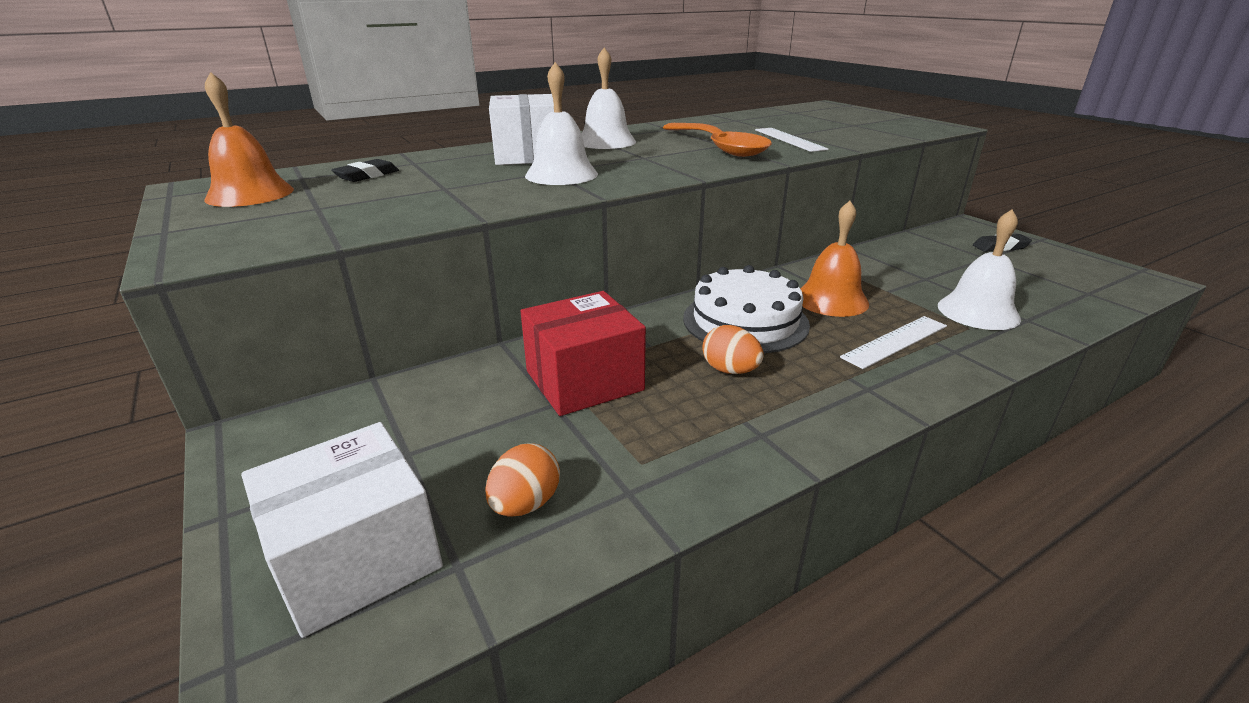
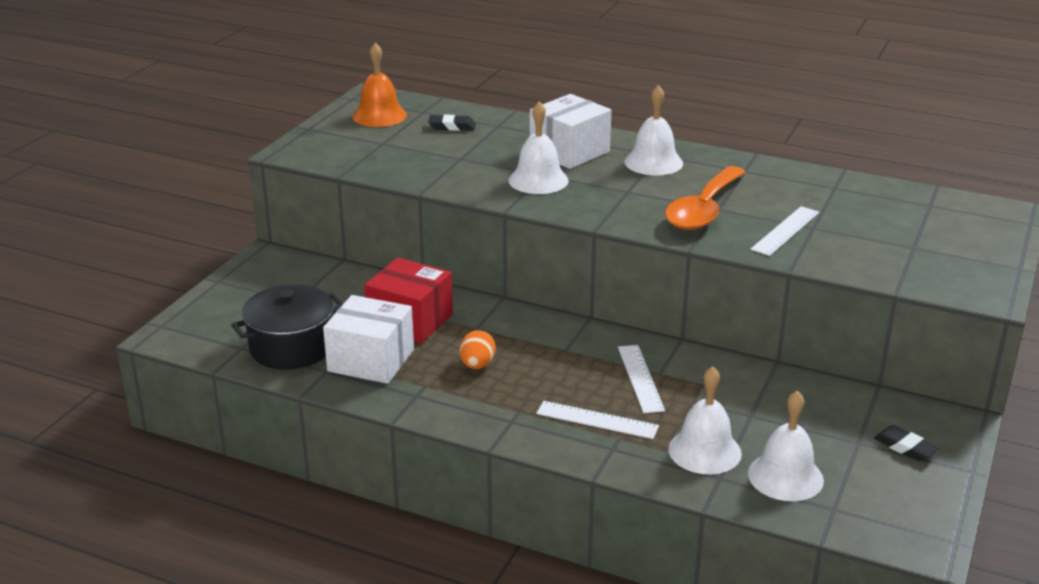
camera: 55 degrees right, 0 degrees up
(357, 557) = (225, 323): white box -> white box (371, 360)
(525, 504) = (292, 347): orange egg -> black pot
(745, 321) = (555, 351): white cake -> none
(831, 299) = (640, 378): orange bell -> white ruler
(1033, 294) = (785, 476): none -> white bell

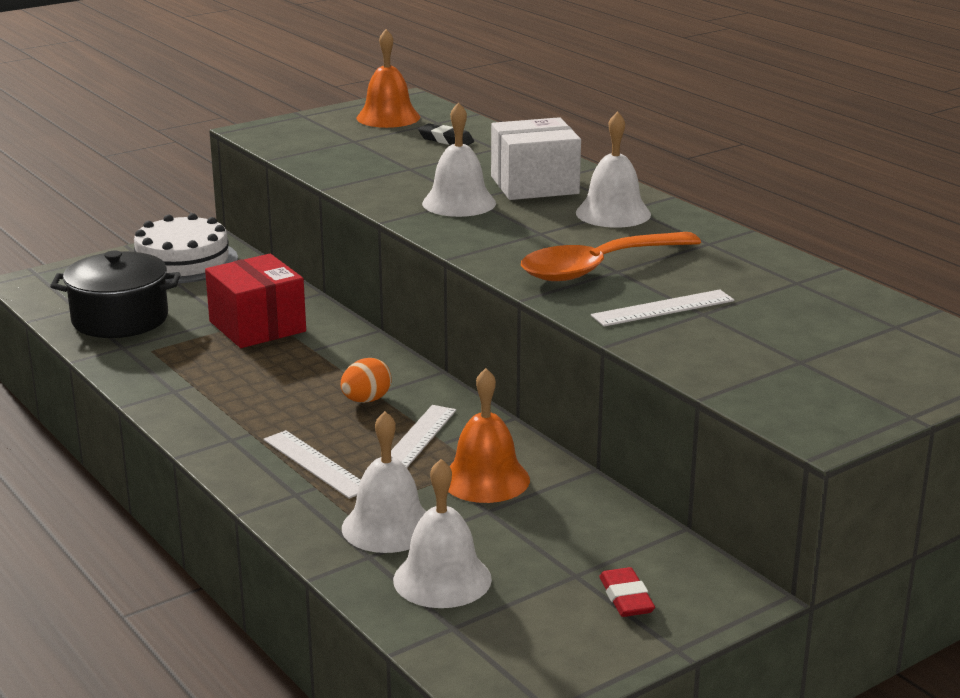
camera: 30 degrees right, 5 degrees down
(275, 280) = (182, 261): none -> white cake
(371, 360) = (174, 349): white box -> none
(477, 365) = (267, 381): orange egg -> orange egg (366, 400)
(721, 392) = (485, 479): none -> orange bell
(905, 447) = (626, 598): black eraser -> red eraser

